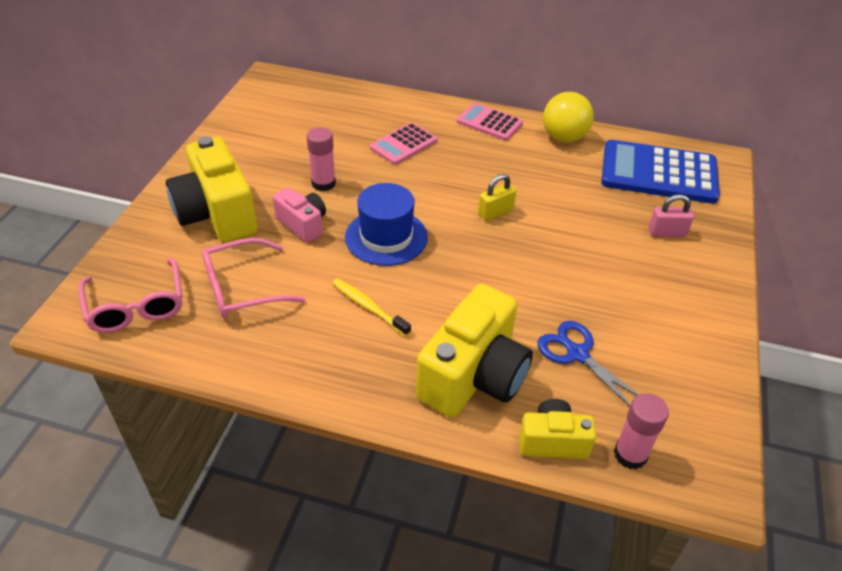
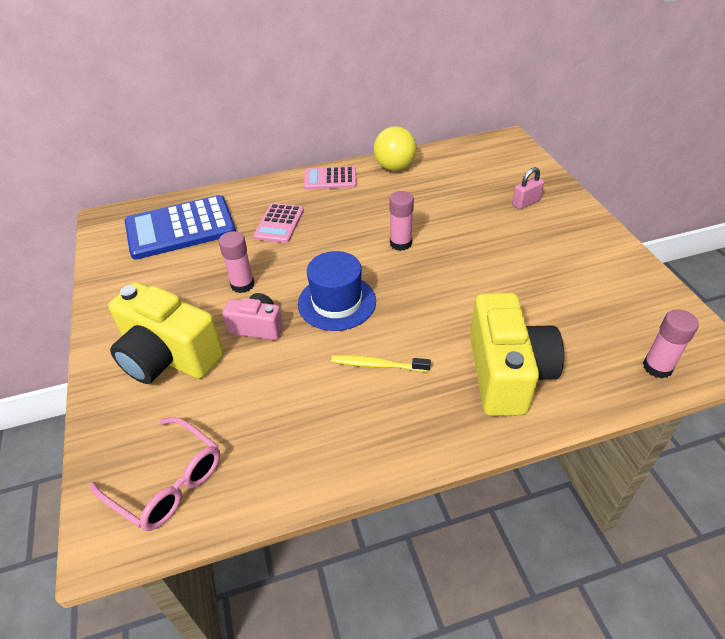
camera: 30 degrees left, 0 degrees up
(242, 288) = (255, 409): pink glasses -> none
(495, 213) = (400, 243): yellow padlock -> pink glue stick
(553, 441) = (604, 388): yellow camera -> none
(577, 353) = (556, 316): blue scissors -> none
(658, 173) = (481, 165): blue calculator -> blue calculator (180, 228)

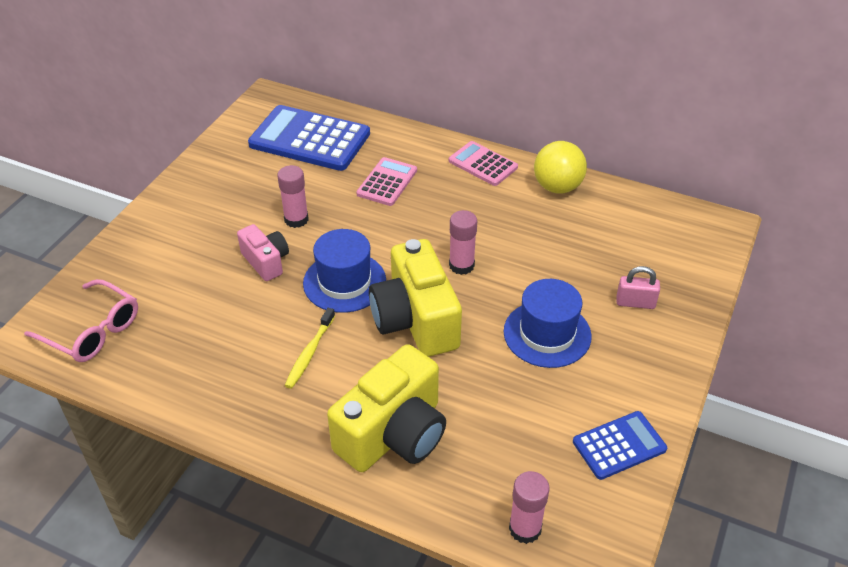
camera: 40 degrees right, 0 degrees up
(168, 482) = (93, 331): pink glasses -> pink glasses turned 45 degrees counterclockwise
(169, 357) = (186, 243): yellow camera -> yellow camera (415, 320)
(279, 223) = (387, 182): pink calculator -> pink calculator turned 150 degrees clockwise
(377, 365) = (309, 353): yellow toothbrush -> yellow toothbrush turned 120 degrees counterclockwise
(506, 249) = (547, 334): none -> blue hat
(630, 282) = (619, 445): none -> blue calculator

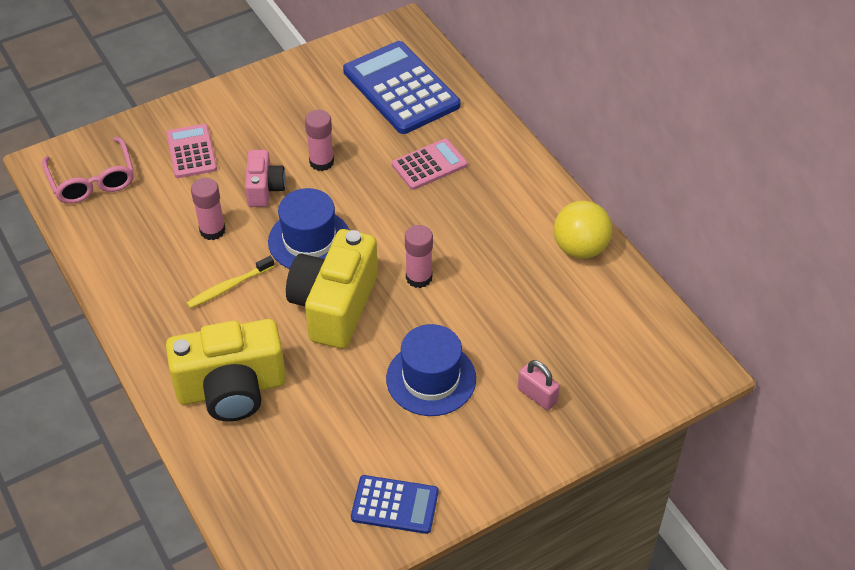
camera: 35 degrees right, 5 degrees up
(483, 164) = (533, 190): pink calculator -> pink calculator (191, 152)
(525, 529) = (258, 520): pink glue stick -> pink glue stick (212, 230)

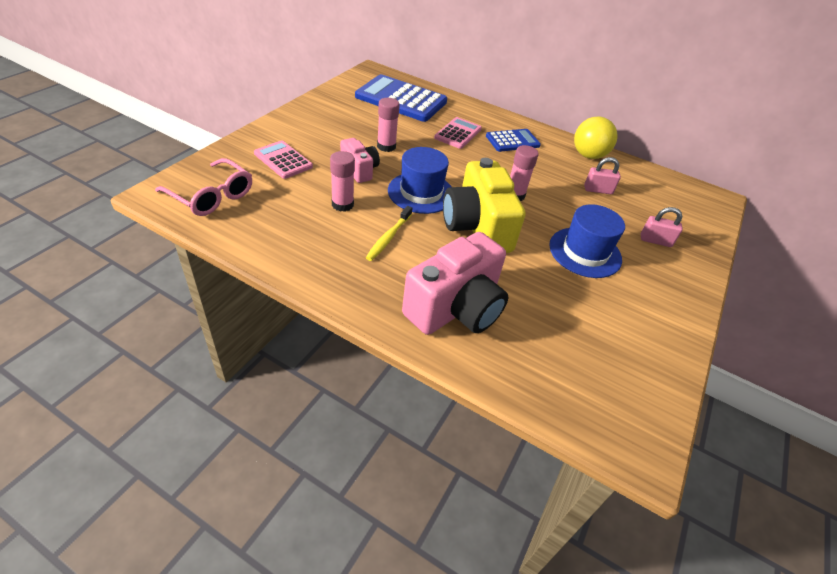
camera: 35 degrees left, 5 degrees down
(232, 389) = (456, 308): yellow camera -> pink camera
(395, 505) = (651, 346): blue calculator -> blue calculator (512, 141)
(536, 304) = (598, 190): none -> pink padlock

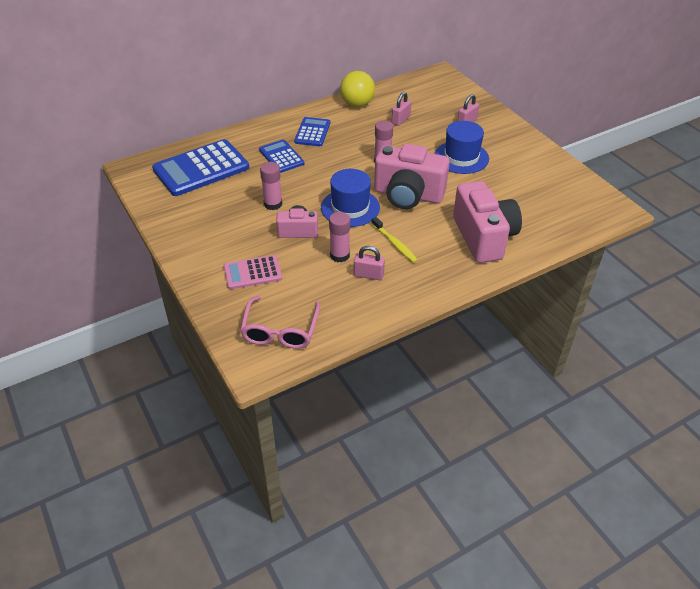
camera: 55 degrees left, 0 degrees up
(212, 196) = (280, 331): pink glasses -> pink glasses turned 120 degrees clockwise
(325, 231) = (368, 275): none -> pink padlock
(458, 133) = (281, 157): pink calculator -> blue calculator
(477, 227) = (408, 195): yellow camera -> pink camera

